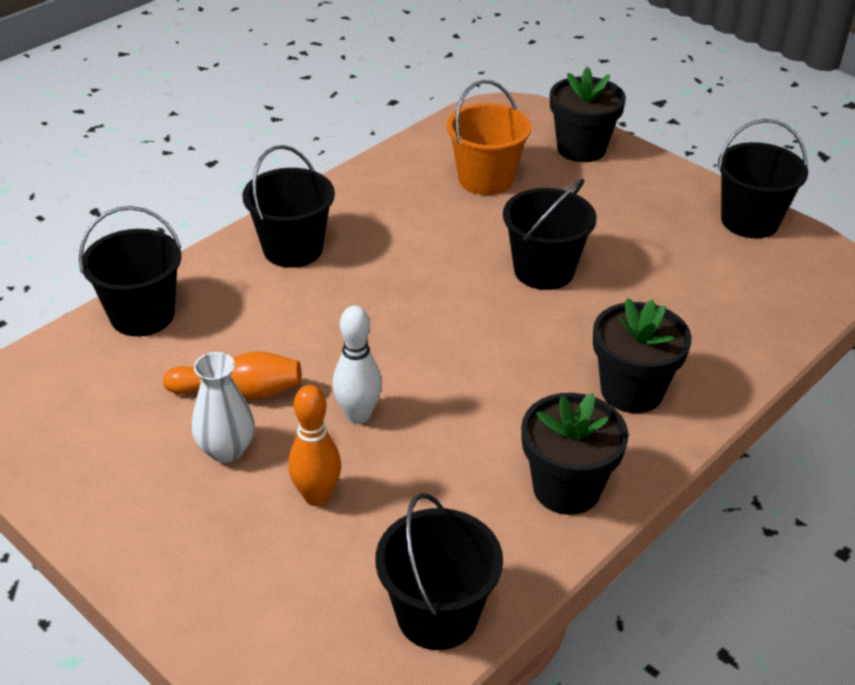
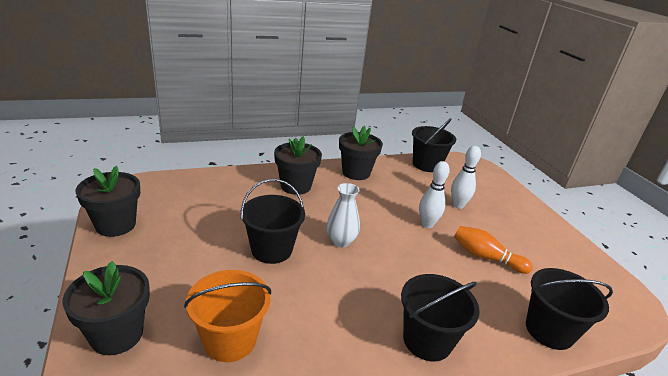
camera: 155 degrees left, 10 degrees down
(226, 450) = (496, 235): white vase -> white vase (341, 241)
(317, 496) = (458, 205): orange bowling pin -> white bowling pin
(750, 221) = (115, 225): black bucket -> black flower pot

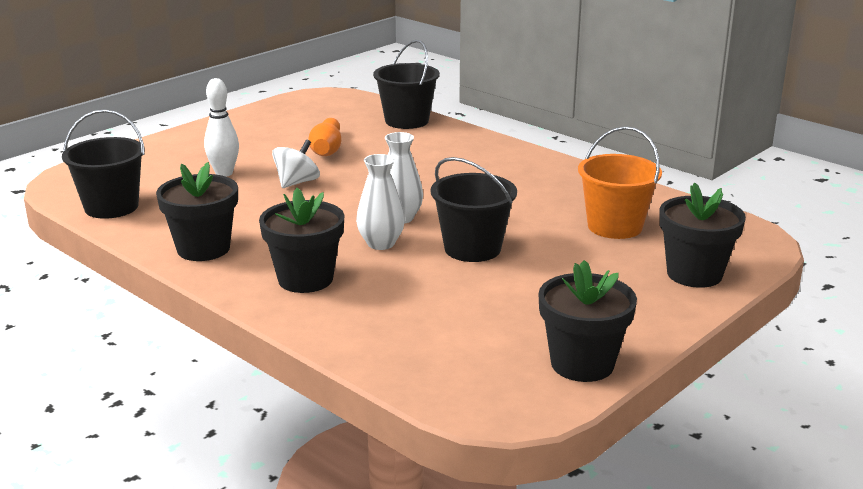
camera: 115 degrees left, 5 degrees down
(312, 221) = (381, 243): none -> white vase
(427, 224) = (297, 182): white bowling pin -> white spinning top
(427, 340) = (488, 158): black bucket -> none

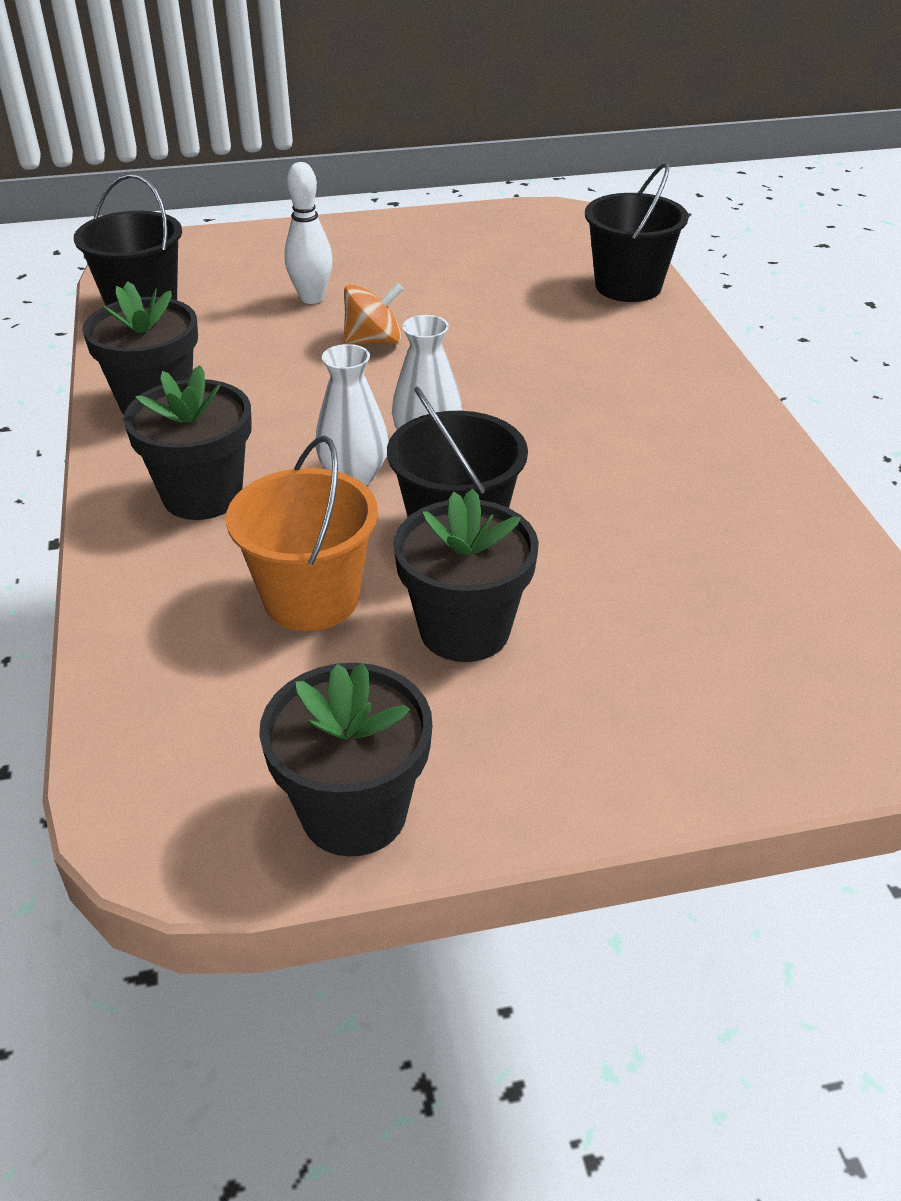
camera: 35 degrees right, 15 degrees up
(297, 182) = (374, 341): white spinning top -> orange spinning top
(327, 149) = (471, 301): orange bowling pin -> none
(614, 226) = (707, 579): orange bucket -> orange bucket (311, 598)
(694, 274) = (726, 728): black flower pot -> black flower pot (464, 630)

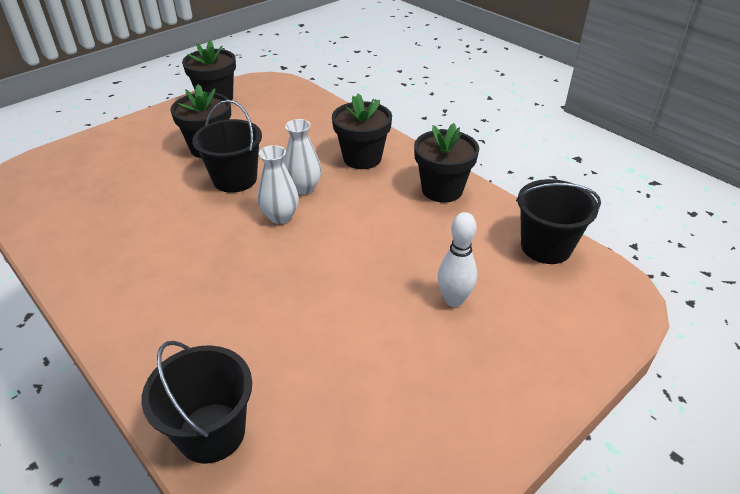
camera: 150 degrees right, 0 degrees up
(311, 598) = (277, 139): orange bucket -> none
(374, 341) = (372, 277): orange spinning top -> none

